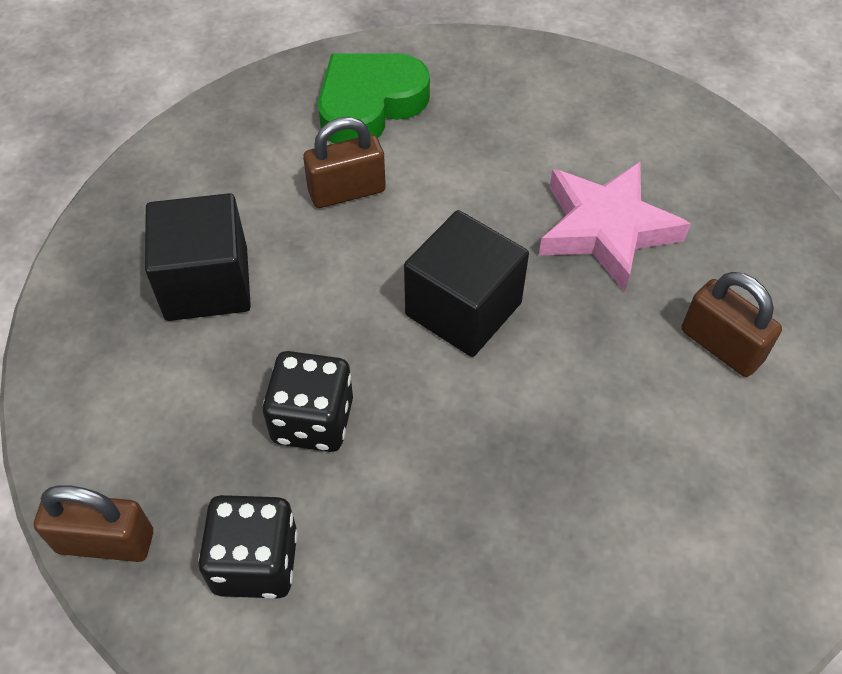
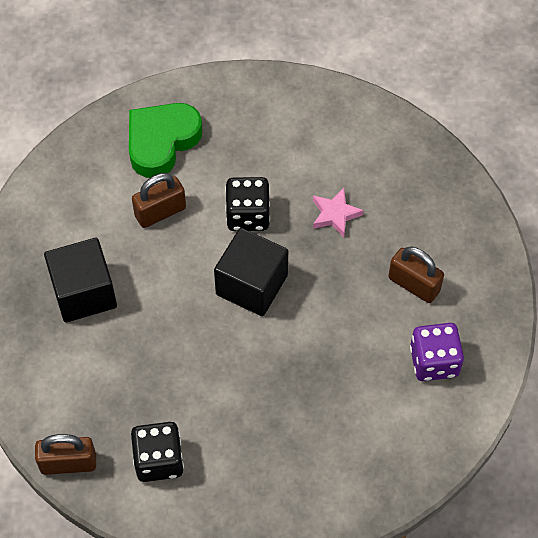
camera: 10 degrees left, 5 degrees up
(313, 420) = (173, 372): black dice -> black dice (248, 215)
(606, 229) = (335, 214): pink star -> pink star, size x0.55
(747, 471) = (434, 361): none -> purple dice

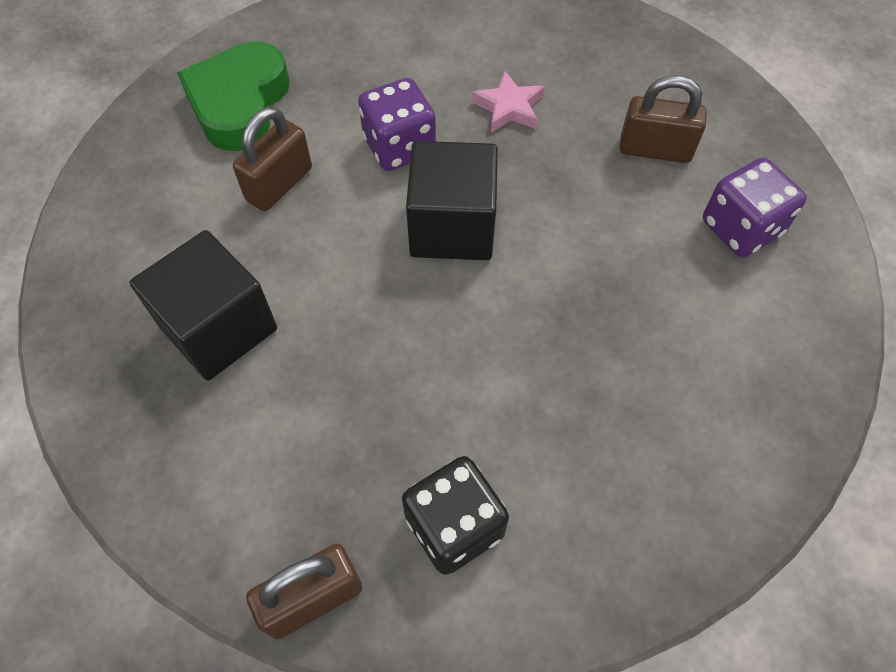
camera: 25 degrees left, 0 degrees up
(248, 215) = (399, 147): black dice -> purple dice

